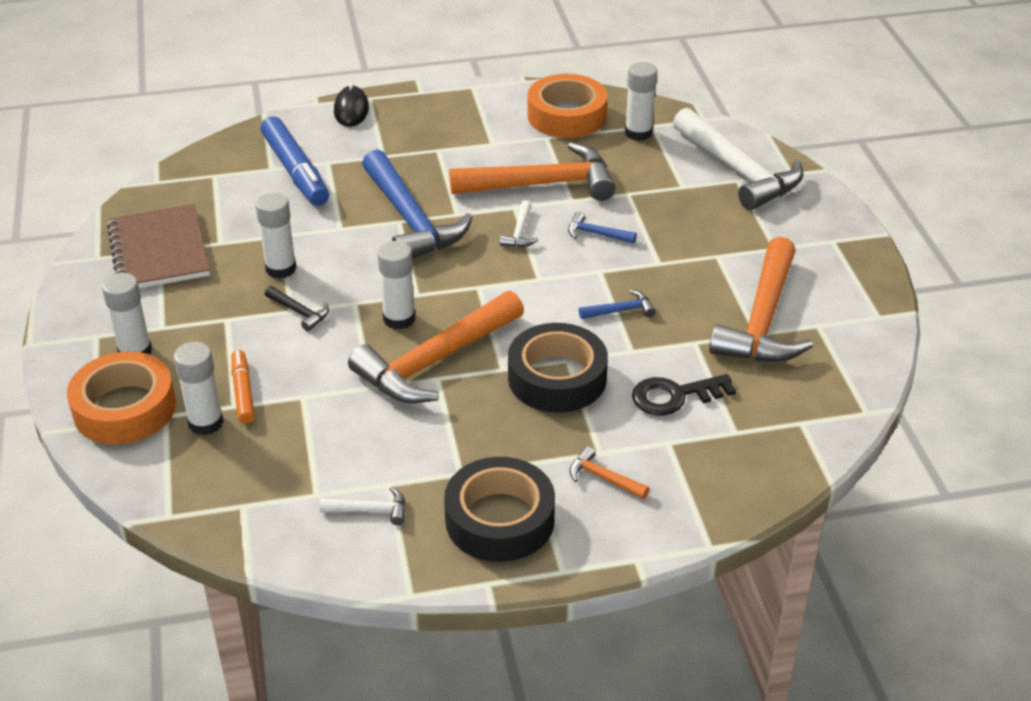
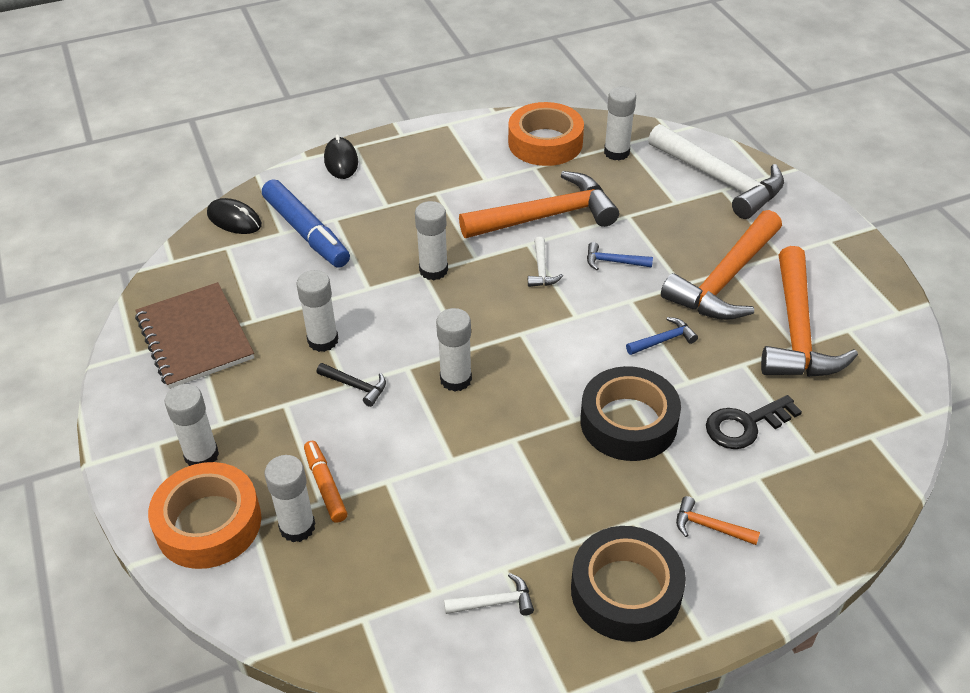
camera: 10 degrees left, 5 degrees up
(228, 152) = (234, 220): none -> black mouse
(410, 220) = (433, 270): blue hammer -> white glue stick
(435, 361) = (505, 421): orange hammer -> orange hammer (725, 279)

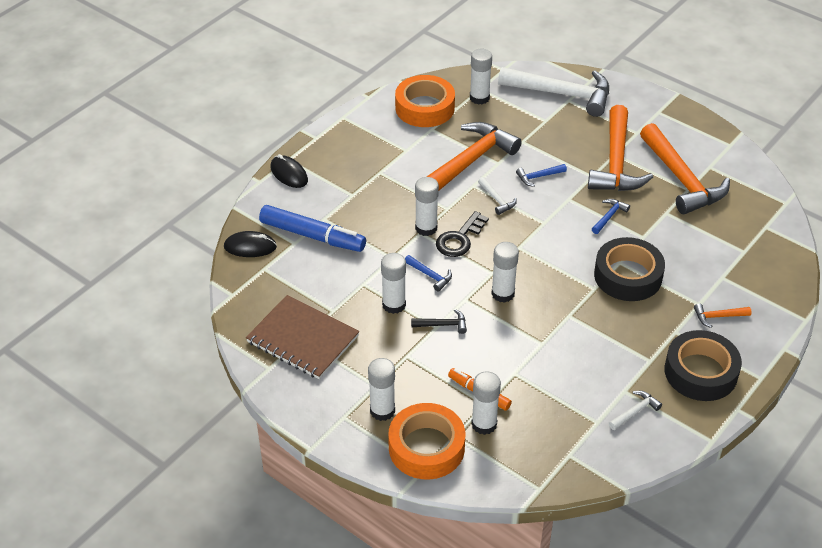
camera: 30 degrees left, 0 degrees up
(391, 324) = (430, 275): none -> blue hammer
(745, 425) = (694, 249): black key -> black key (459, 239)

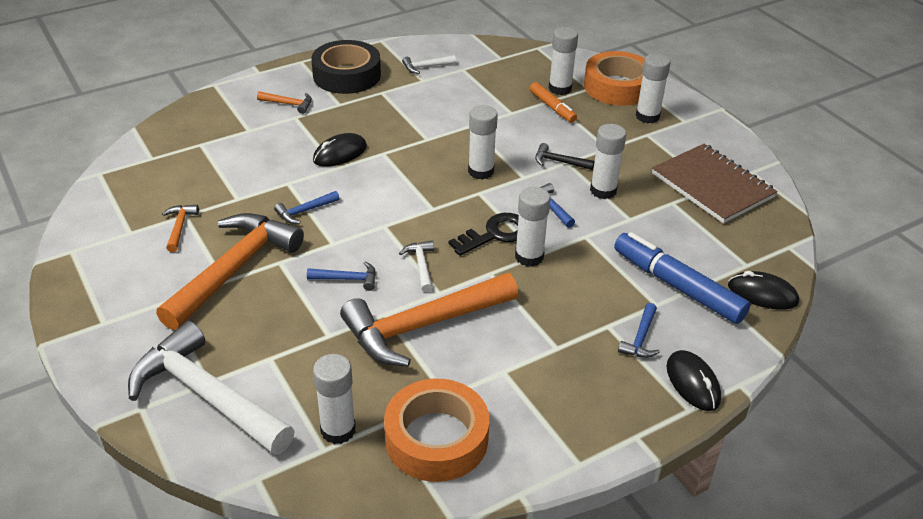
camera: 160 degrees left, 5 degrees down
(328, 192) = (640, 338): none -> blue hammer
(628, 276) = (340, 154): black tape -> black mouse
(681, 179) = (180, 227): orange hammer -> orange hammer, size x0.41

